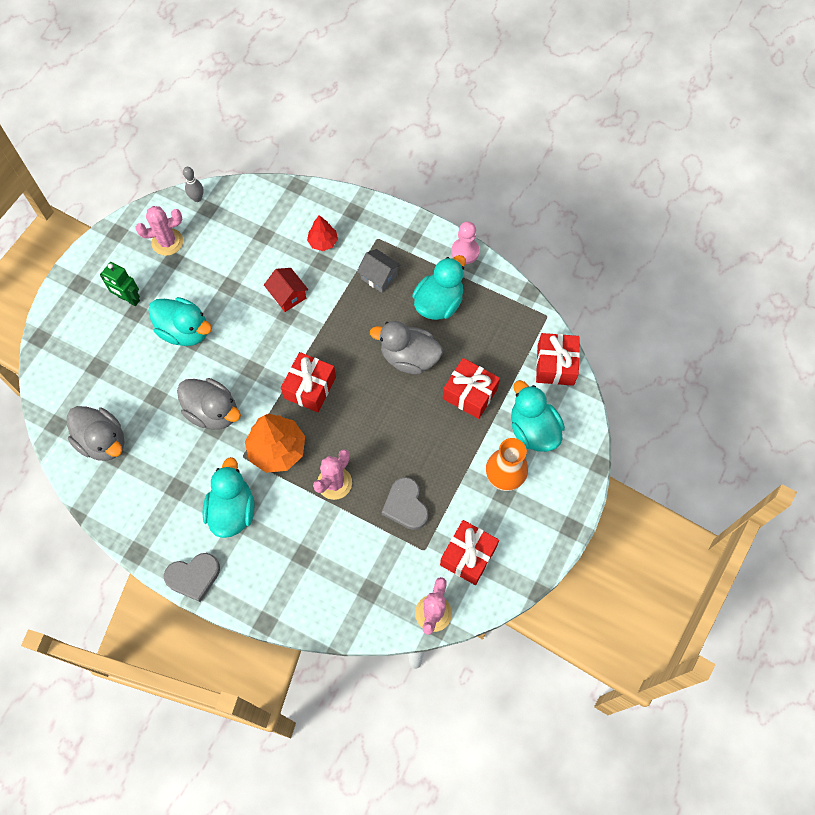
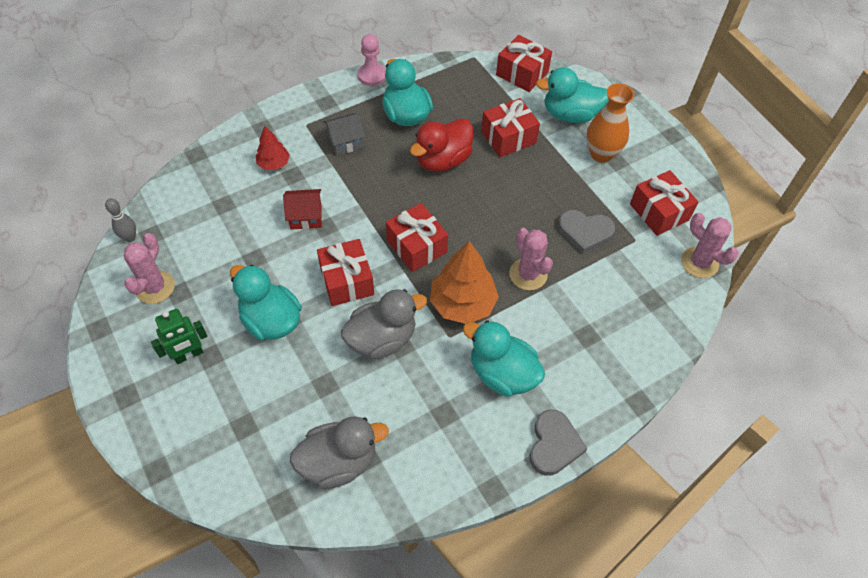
camera: 60 degrees left, 10 degrees down
(185, 331) = (271, 320): turquoise duck -> turquoise duck turned 105 degrees counterclockwise
(248, 358) = (347, 281): none -> red gift
(409, 357) = (442, 160): grey duck -> red duck

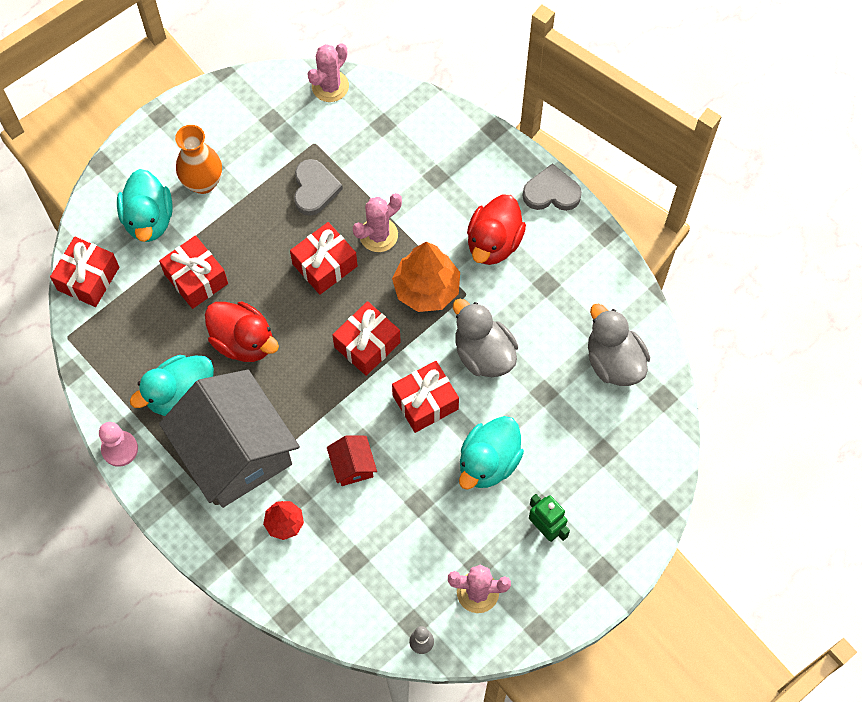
camera: 100 degrees left, 10 degrees up
(345, 142) = (235, 452): grey house -> grey house, size x2.47
(502, 373) = (493, 242): turquoise duck -> red duck
(659, 212) = (274, 124): red gift -> red gift (325, 265)

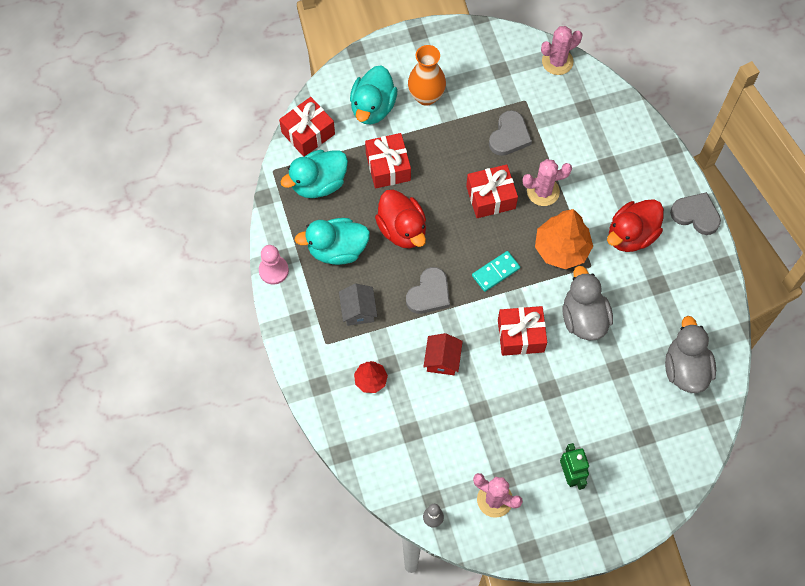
camera: 25 degrees right, 0 degrees up
(235, 452) = (358, 310): grey house -> grey house, size x0.40
(305, 399) = (429, 294): none -> grey heart
(367, 344) = (495, 272): red gift -> turquoise domino
(488, 462) = (549, 403): turquoise duck -> turquoise duck (318, 183)

